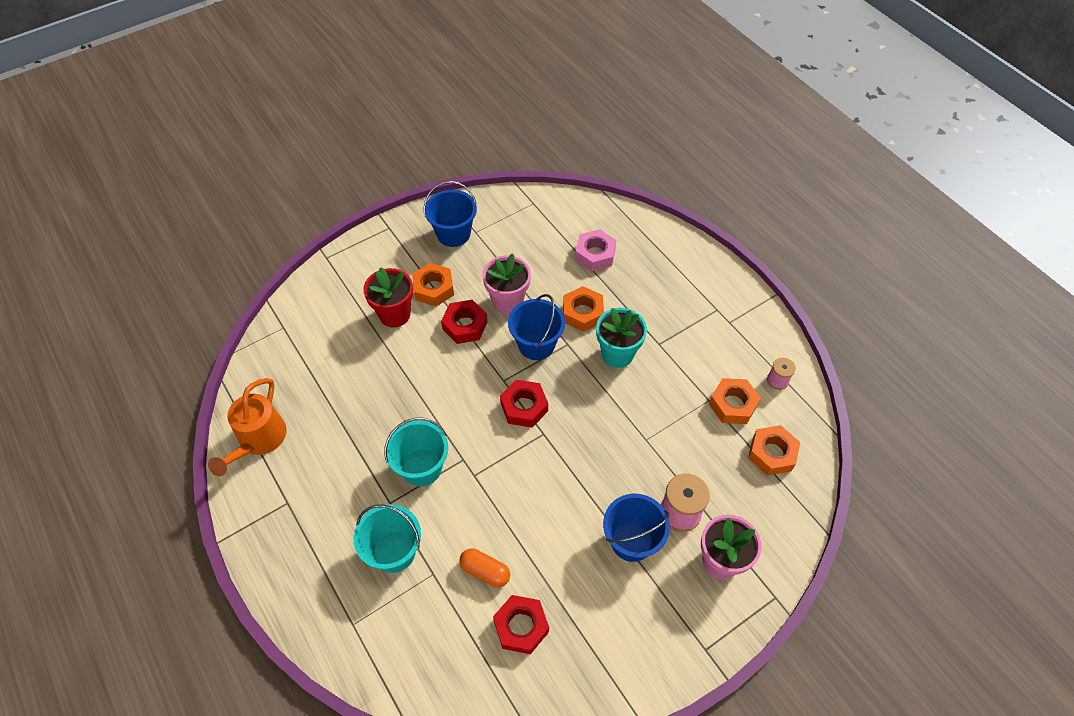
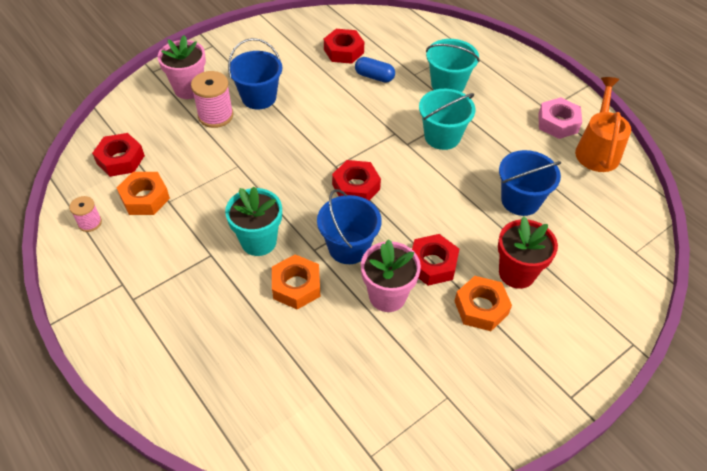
camera: 175 degrees right, 5 degrees down
(453, 233) = (477, 392): blue bucket -> blue bucket (520, 200)
(485, 571) = (374, 77): orange capsule -> blue capsule
(595, 254) = (278, 369): pink nut -> pink nut (558, 123)
(772, 453) = (120, 159): orange nut -> red nut

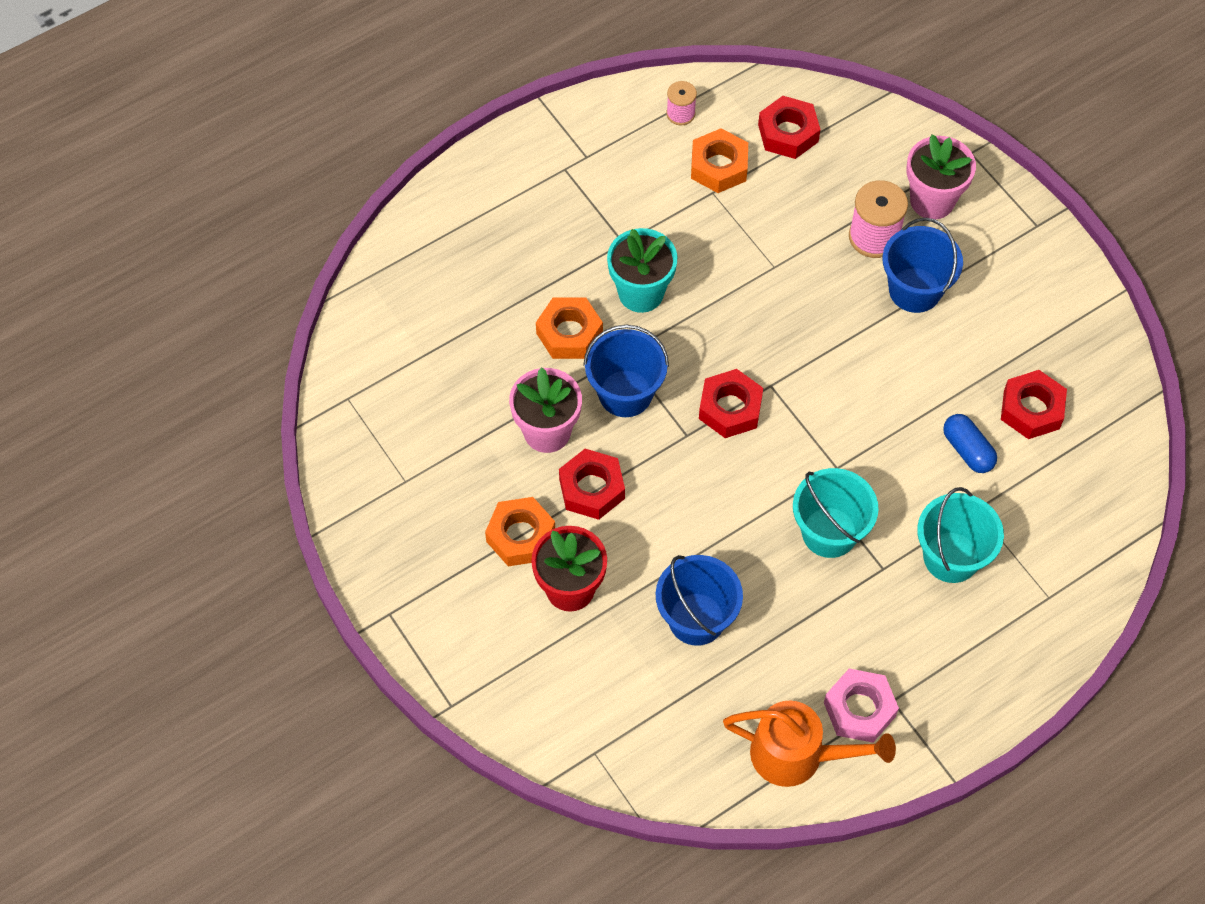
camera: 95 degrees right, 10 degrees up
(374, 77) = (967, 450): blue capsule -> blue capsule turned 60 degrees counterclockwise

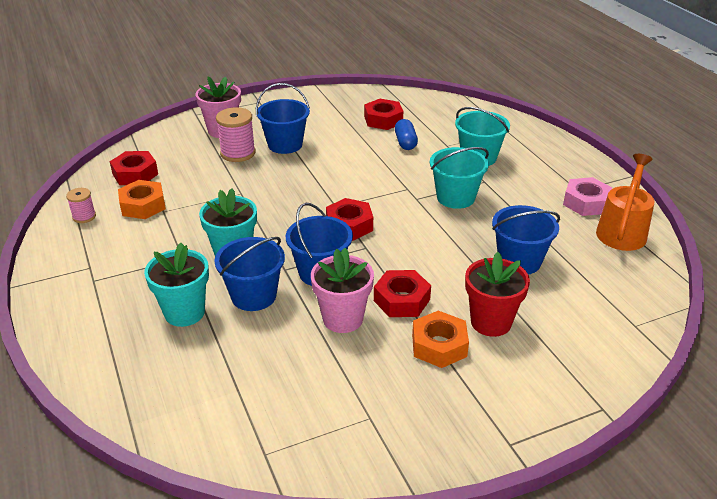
camera: 80 degrees left, 25 degrees down
(528, 274) = (184, 312): none -> turquoise flower pot
(569, 333) = (253, 296): orange nut -> blue bucket
(967, 450) = (405, 142): blue capsule -> blue capsule turned 75 degrees counterclockwise

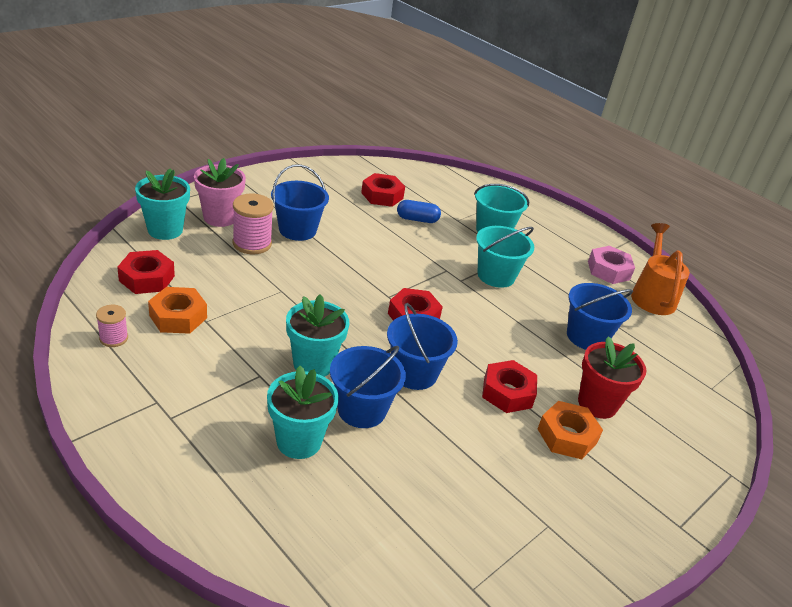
camera: 25 degrees left, 0 degrees up
(171, 138) = (165, 230): none -> turquoise flower pot
(343, 319) = (464, 422): pink flower pot -> none
(405, 142) = (417, 219): blue capsule -> blue capsule turned 60 degrees counterclockwise

